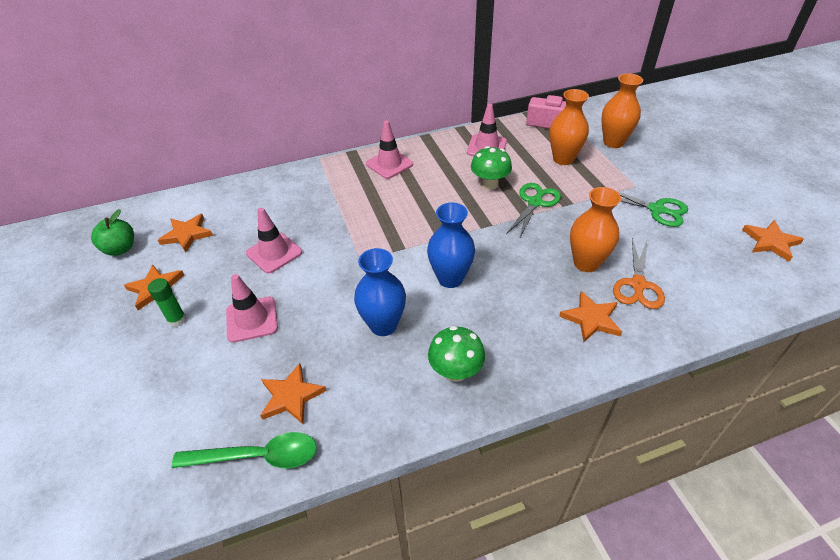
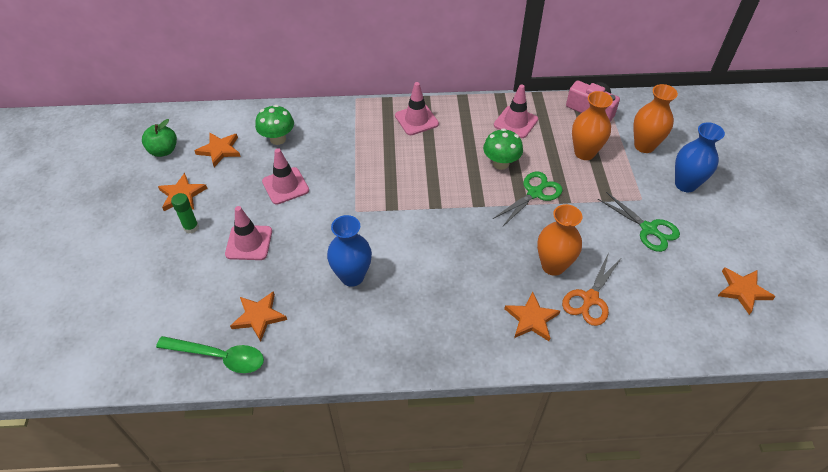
camera: 15 degrees right, 5 degrees up
(450, 278) = (425, 249): blue vase -> blue vase (685, 184)
(455, 371) = (395, 333): green mushroom -> green mushroom (278, 139)

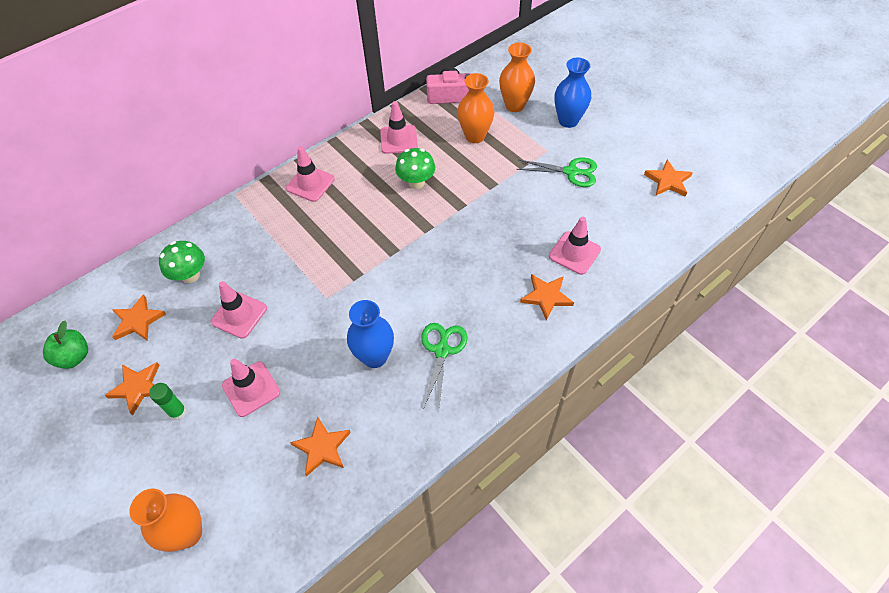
camera: 35 degrees left, 5 degrees up
(219, 357) = (317, 508): green spoon -> none
(534, 193) = (464, 192): green scissors -> green scissors (442, 350)
(553, 266) = (527, 244): orange vase -> orange vase (187, 533)
(590, 299) = (574, 253): orange scissors -> pink traffic cone

